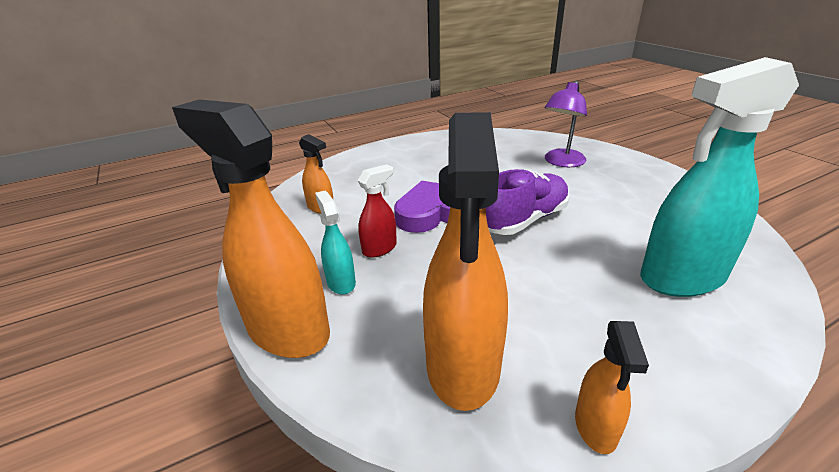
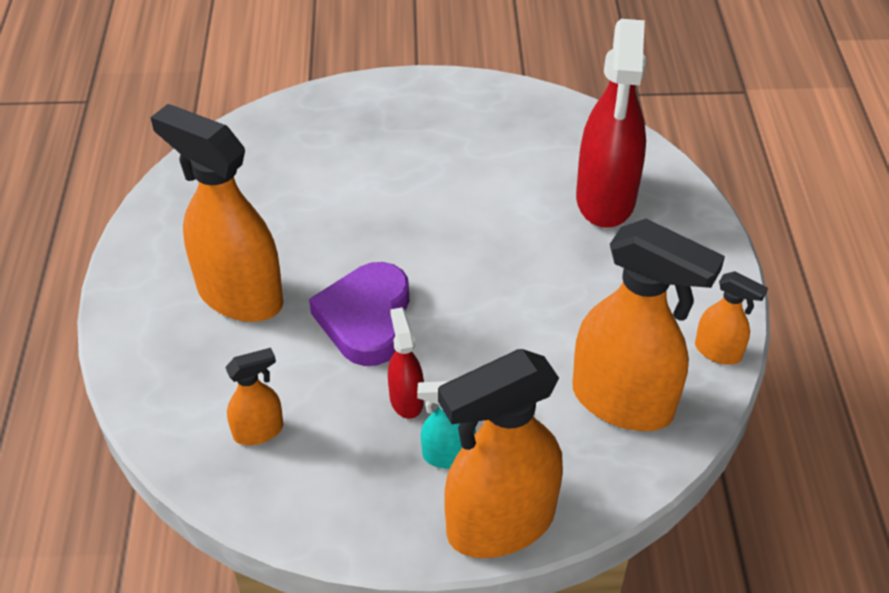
camera: 65 degrees left, 15 degrees up
(414, 172) = (239, 295): none -> orange spray bottle
(524, 220) = (441, 249): purple shoe -> none
(561, 162) = (342, 146): purple lamp -> none
(681, 278) = (605, 199): turquoise spray bottle -> red spray bottle

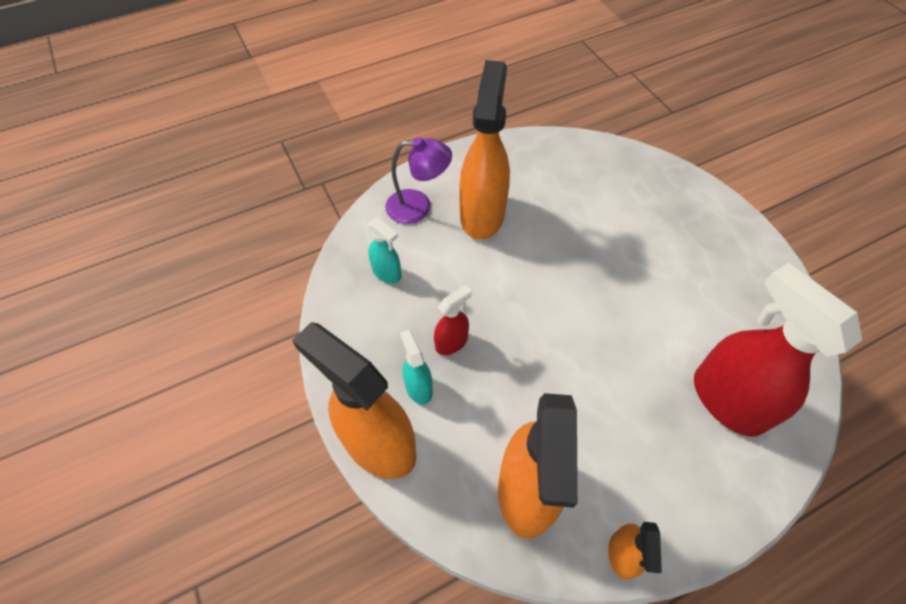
camera: 65 degrees right, 10 degrees up
(175, 357) = (418, 207): none -> purple lamp
(259, 431) = (387, 273): orange spray bottle -> turquoise spray bottle
(366, 319) = (504, 289): purple heart -> none
(605, 199) = (726, 400): red spray bottle -> red spray bottle turned 75 degrees clockwise

